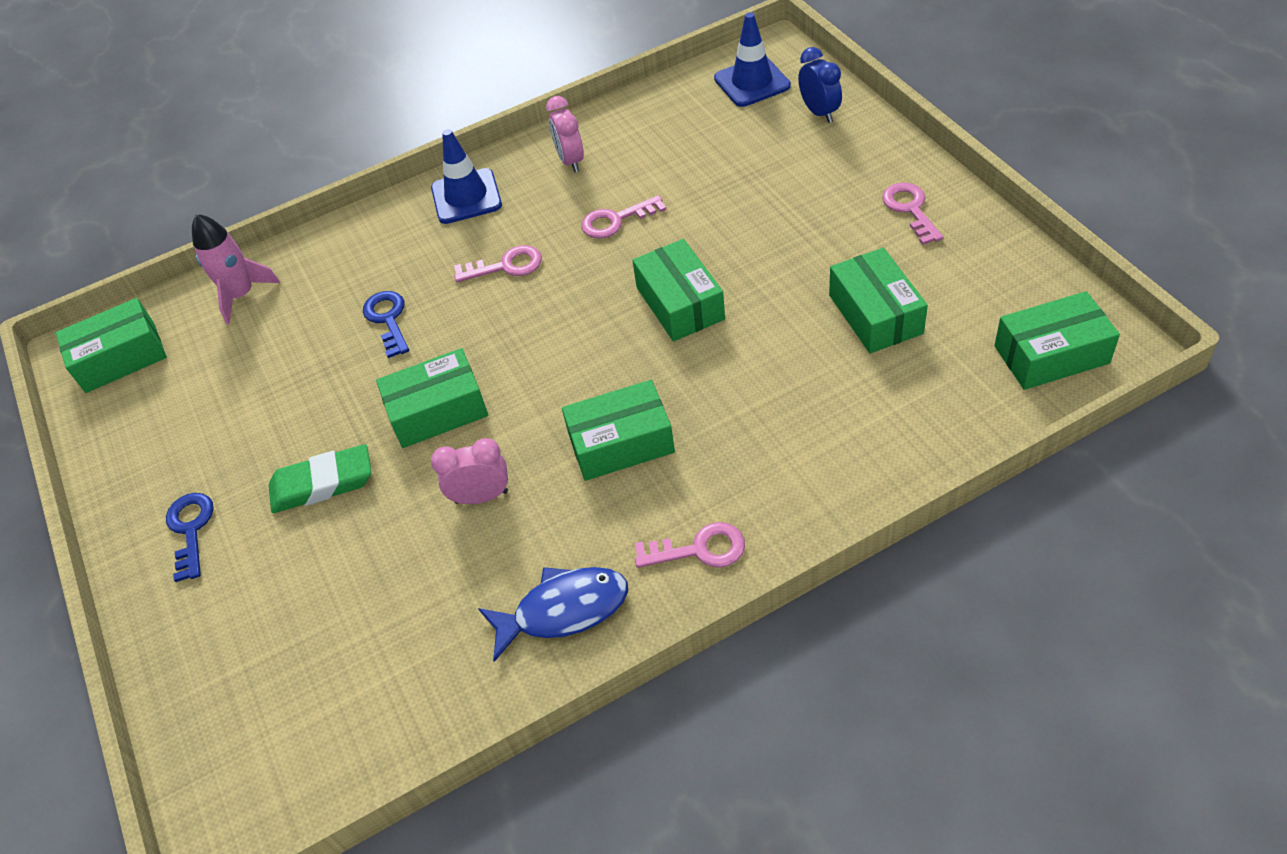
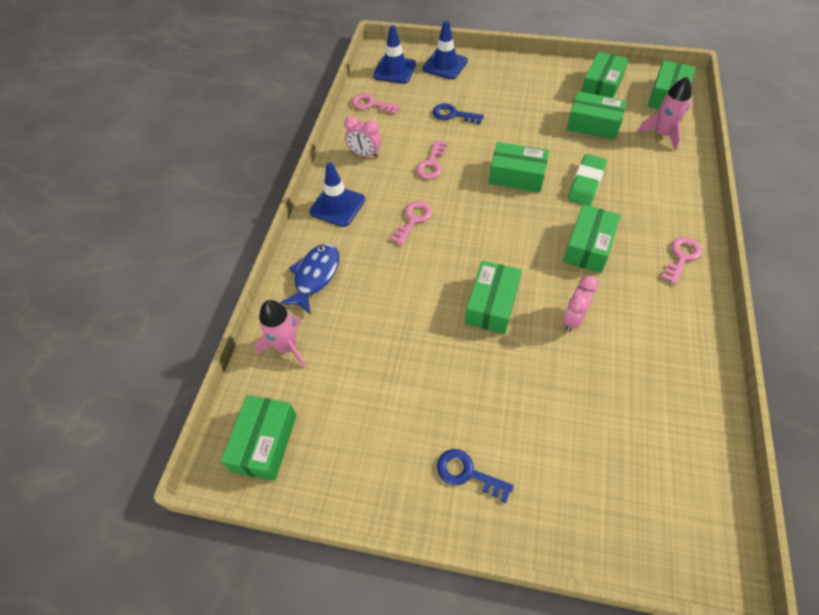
camera: 55 degrees left, 5 degrees up
(322, 484) = (495, 385): green eraser -> green eraser (586, 183)
(388, 319) = (395, 289): blue key -> blue key (453, 114)
(563, 610) = (679, 327): blue fish -> blue fish (315, 276)
(819, 112) = (445, 65): blue clock -> blue traffic cone
(910, 209) = (541, 79): pink key -> pink key (371, 104)
(945, 396) = (662, 134): none -> pink rocket
(975, 275) = (601, 87): none -> green box

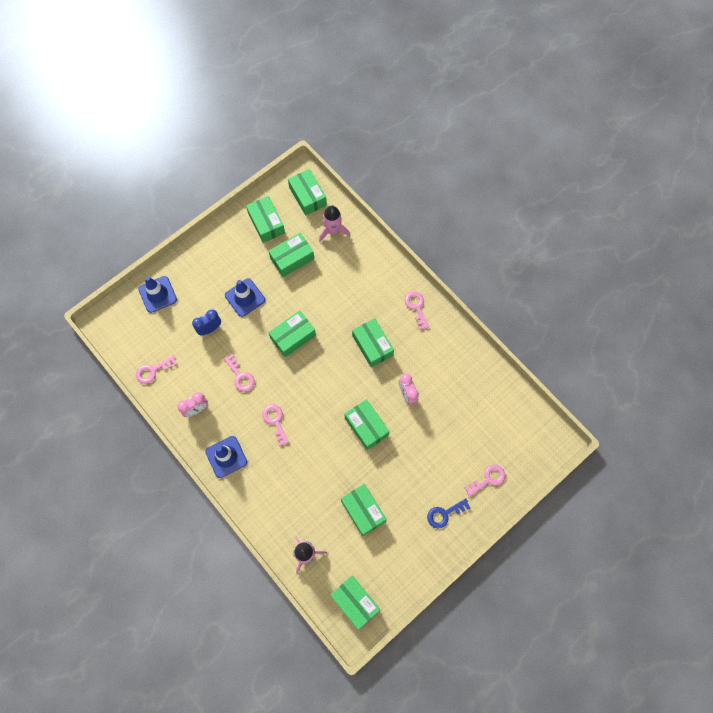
camera: 55 degrees left, 15 degrees up
(315, 276) = (270, 507): blue fish -> none
(388, 371) = (363, 511): none -> green box
(395, 70) = (132, 329): blue traffic cone -> blue traffic cone (245, 297)
(453, 114) = (210, 328): blue key -> blue clock
(567, 498) = (488, 479): none -> pink key
(586, 183) = (331, 305): green eraser -> none

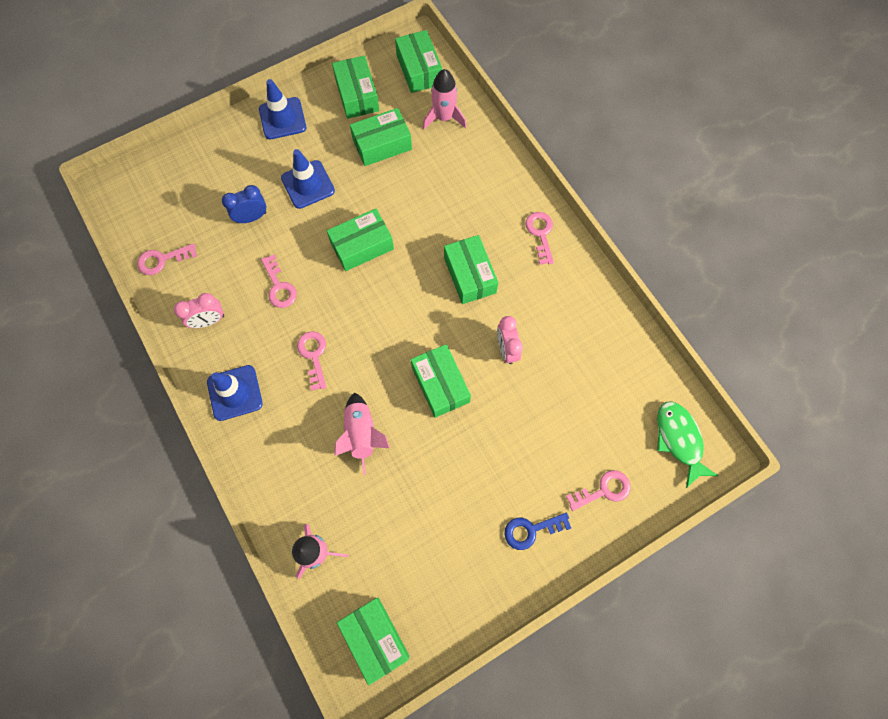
camera: 10 degrees right, 0 degrees up
(157, 294) = (193, 162): blue traffic cone -> blue traffic cone (282, 118)
(319, 470) = (362, 434): none -> pink rocket
(363, 511) = (412, 504): green box -> none
(532, 436) = (679, 439): none -> green fish

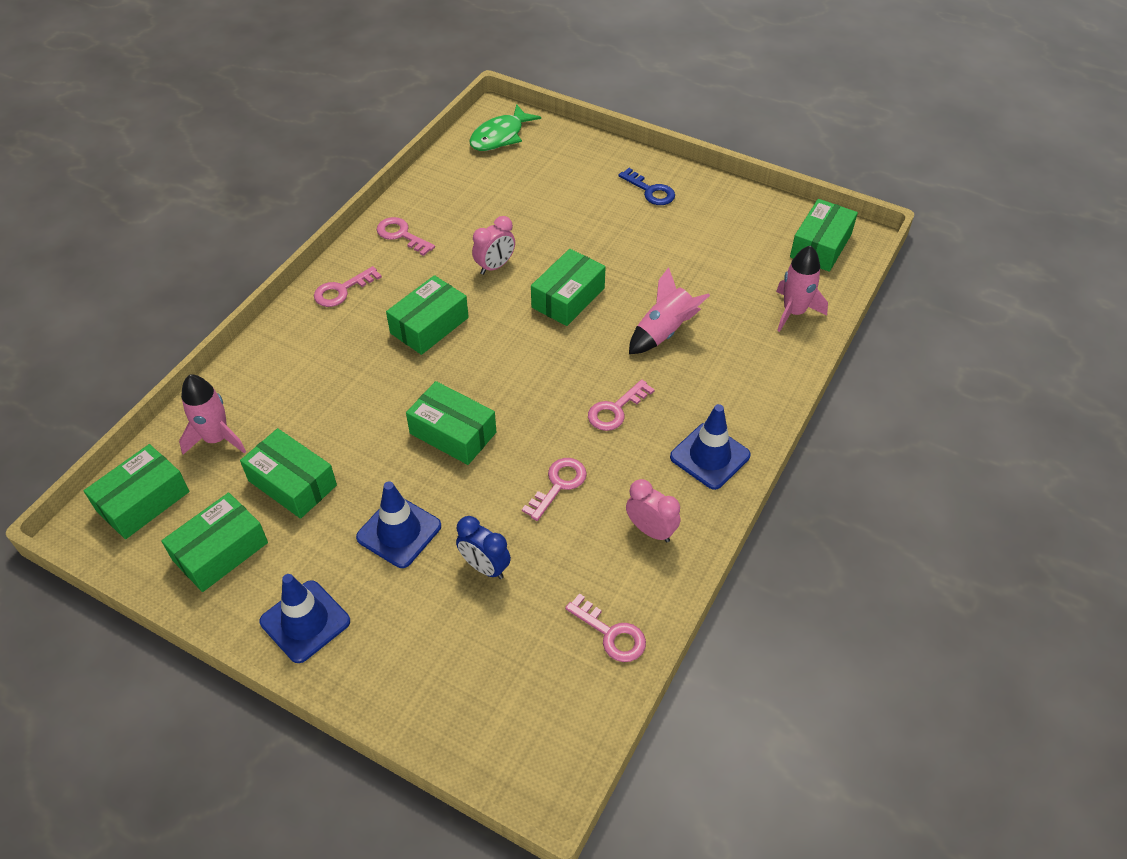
camera: 120 degrees left, 20 degrees down
(603, 490) = (580, 163): pink key -> pink key (401, 235)

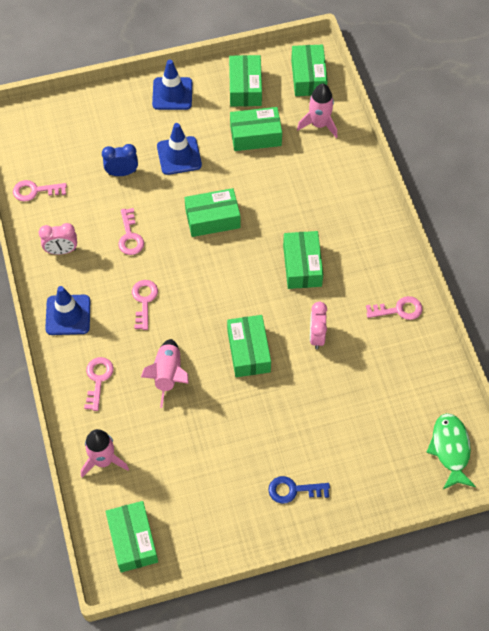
camera: 135 degrees right, 10 degrees up
(342, 290) = (377, 245): pink key -> pink key (98, 379)

